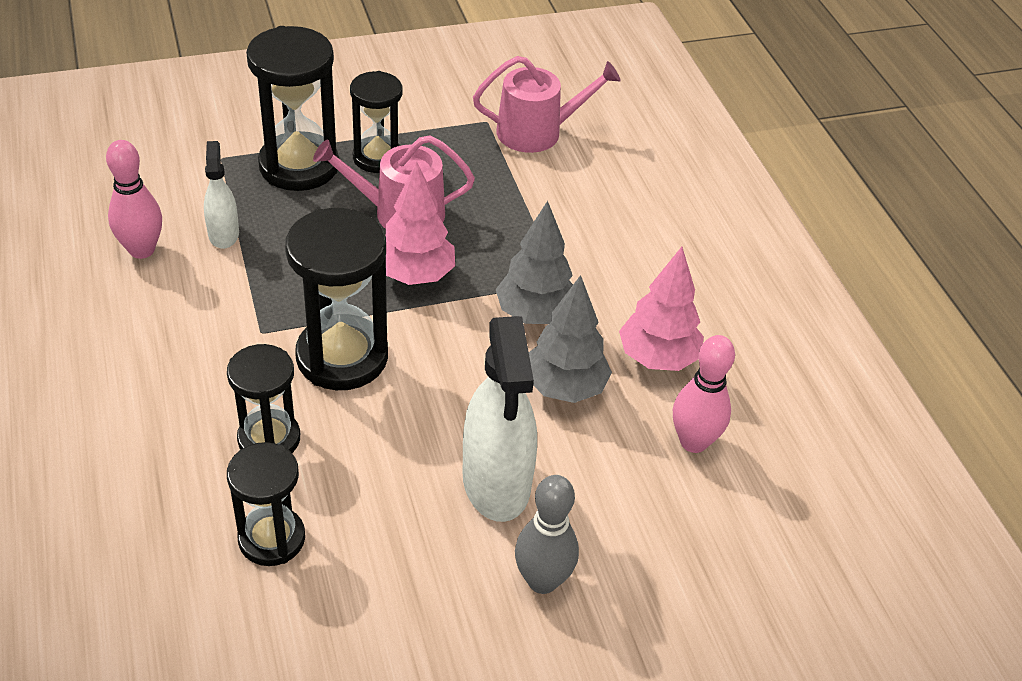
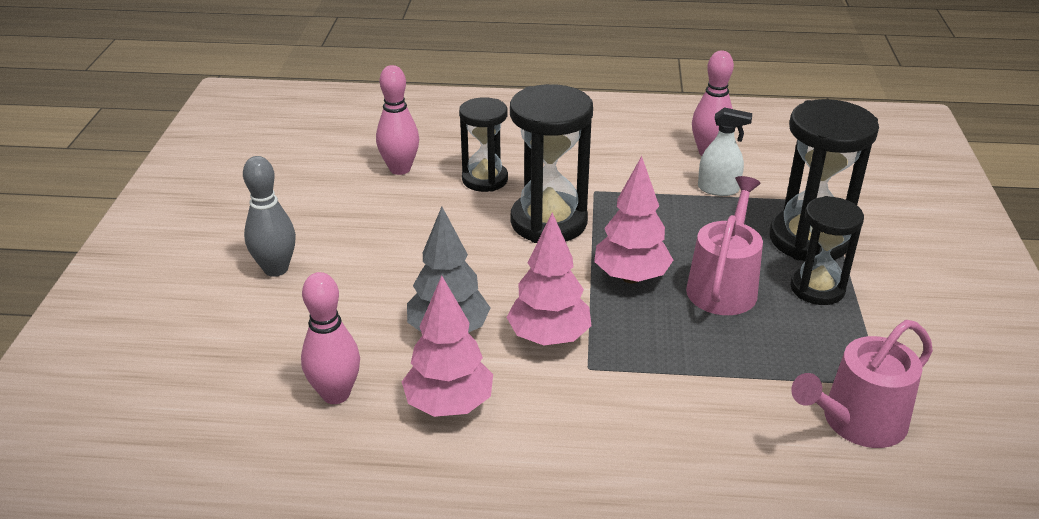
camera: 115 degrees right, 10 degrees down
(272, 538) = (400, 169): black hourglass -> pink bowling pin
(496, 482) = (376, 269): white spray bottle -> none
(535, 314) = (549, 338): grey tree -> pink tree
(537, 132) = (857, 422): pink watering can -> pink watering can turned 45 degrees clockwise

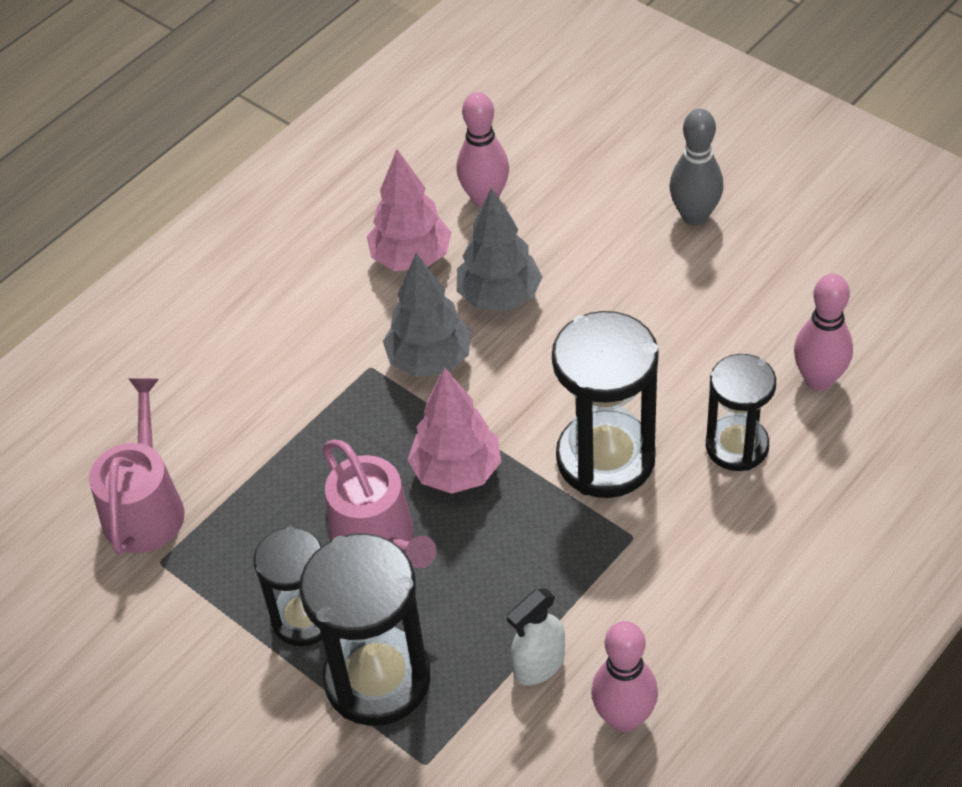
camera: 130 degrees right, 15 degrees up
(549, 338) = (429, 360): pink tree -> grey tree

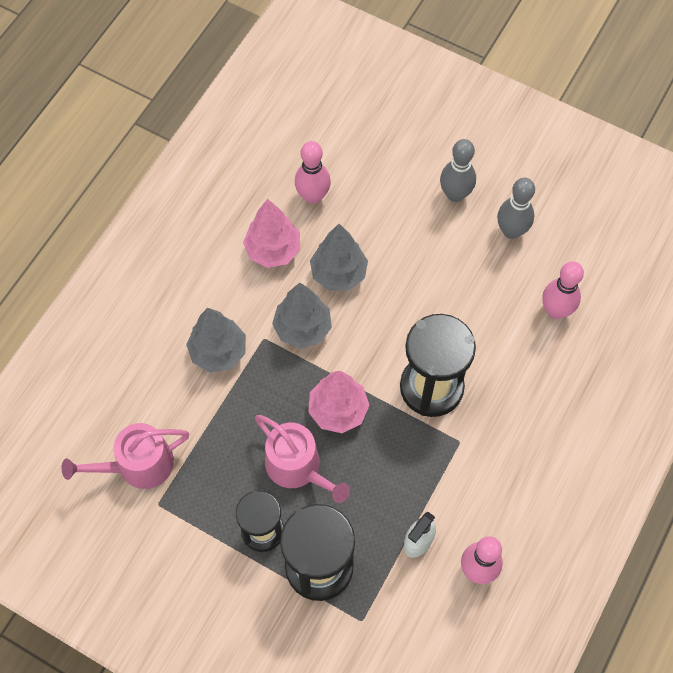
camera: 15 degrees left, 15 degrees up
(145, 507) = (138, 465): pink watering can -> pink watering can turned 105 degrees counterclockwise
(300, 376) = (218, 352): none -> grey tree
(737, 446) = (512, 367): black hourglass -> none
(770, 270) = (511, 231): none -> grey bowling pin

